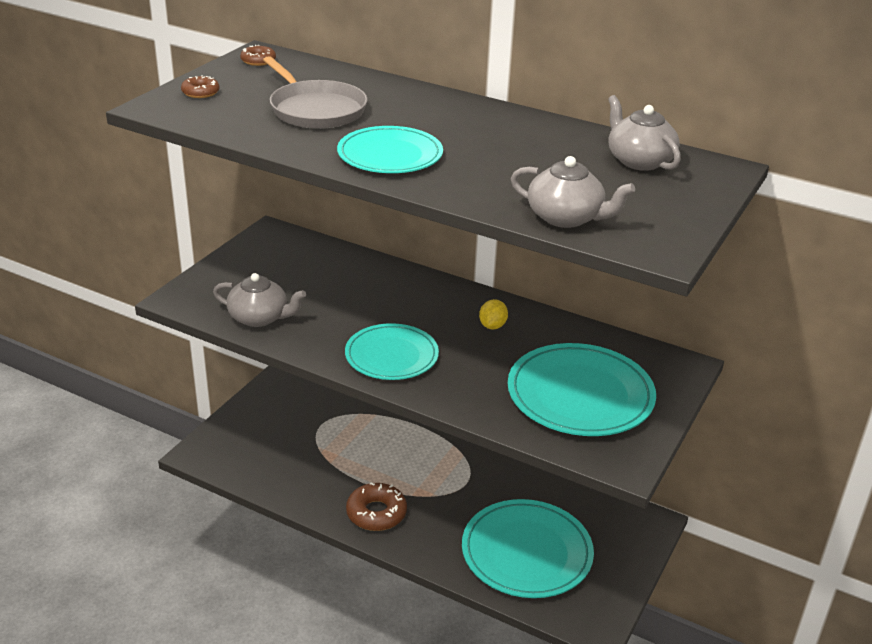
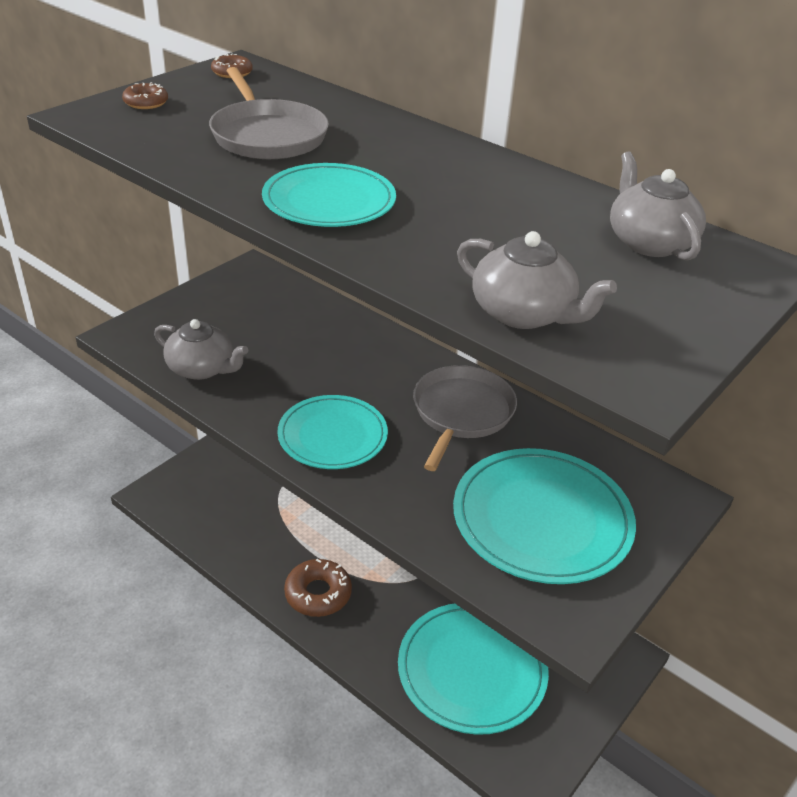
camera: 10 degrees right, 5 degrees up
(492, 326) = (461, 413): yellow lemon -> grey pan

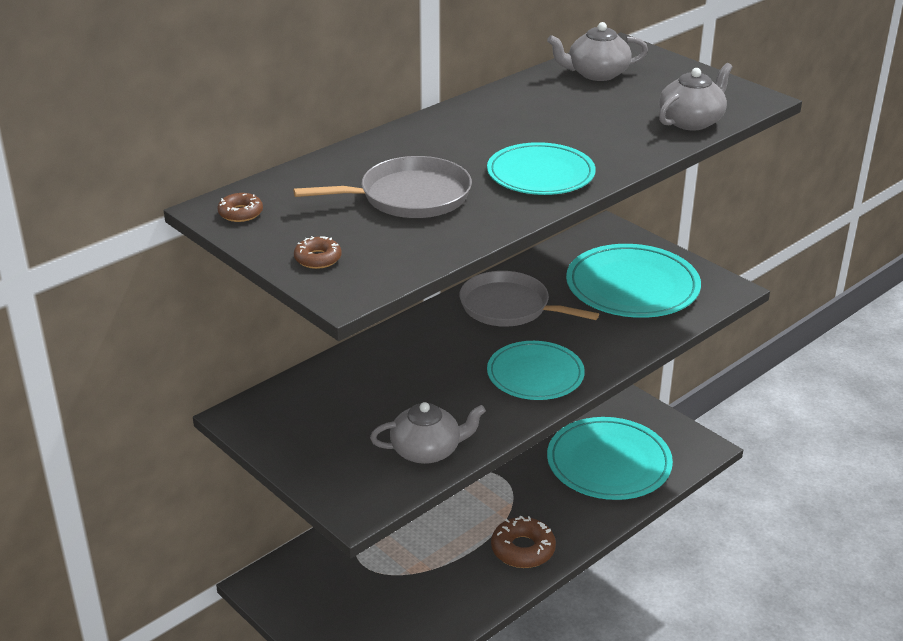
camera: 80 degrees left, 5 degrees down
(202, 369) = (427, 450): grey teapot -> grey teapot turned 45 degrees clockwise

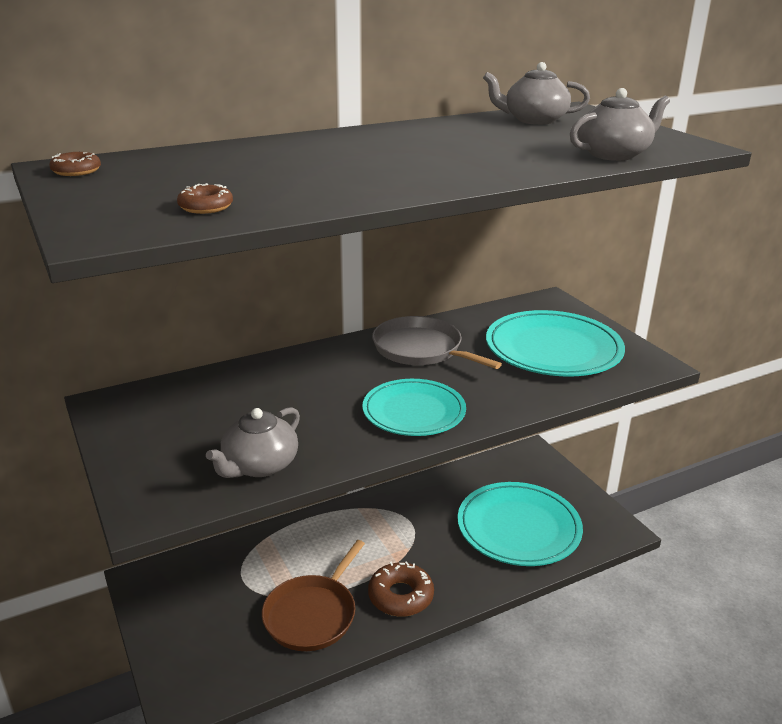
camera: 15 degrees right, 5 degrees down
(318, 259) = (104, 208): brown donut -> brown donut (206, 207)
(409, 197) = (258, 176): grey pan -> none
(427, 450) = (259, 465): grey teapot -> grey teapot turned 120 degrees clockwise
(447, 582) = (312, 614): none -> brown pan
(540, 174) = (414, 174): turquoise plate -> none

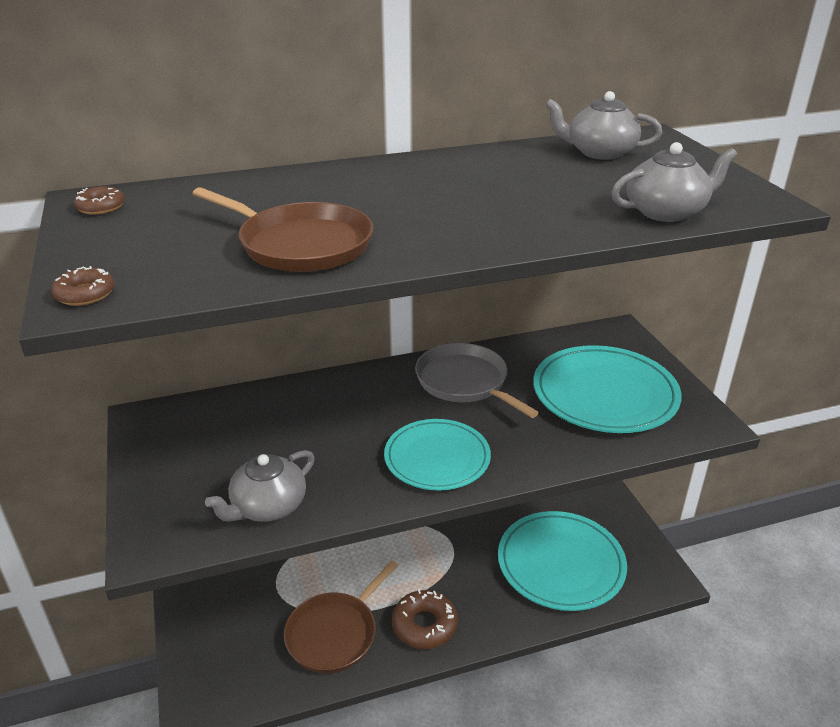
camera: 10 degrees right, 5 degrees up
(206, 207) = (201, 268): brown donut -> brown donut (85, 294)
(294, 188) = (300, 244): none -> brown pan

